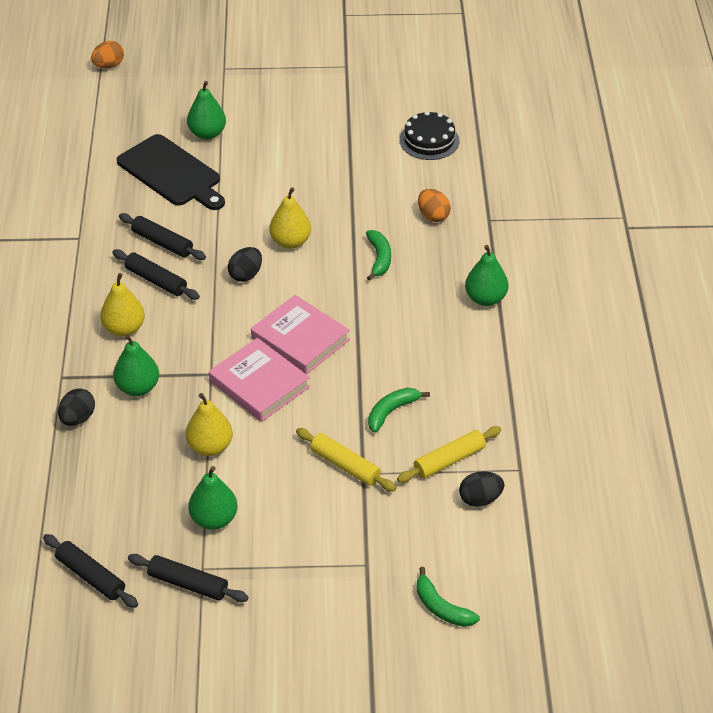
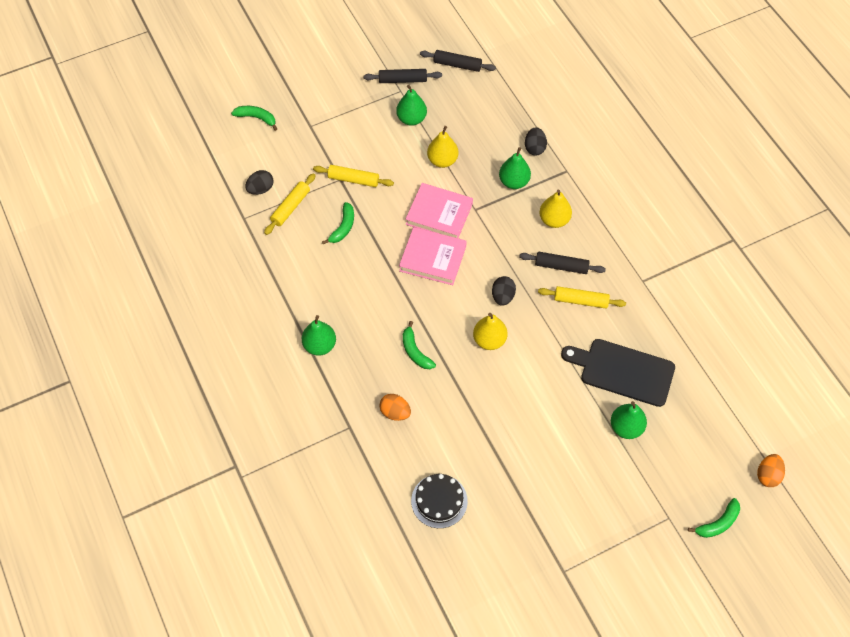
camera: 155 degrees right, 15 degrees up
(162, 243) = (580, 300): black rolling pin -> yellow rolling pin
(184, 52) = (718, 523): none -> green banana

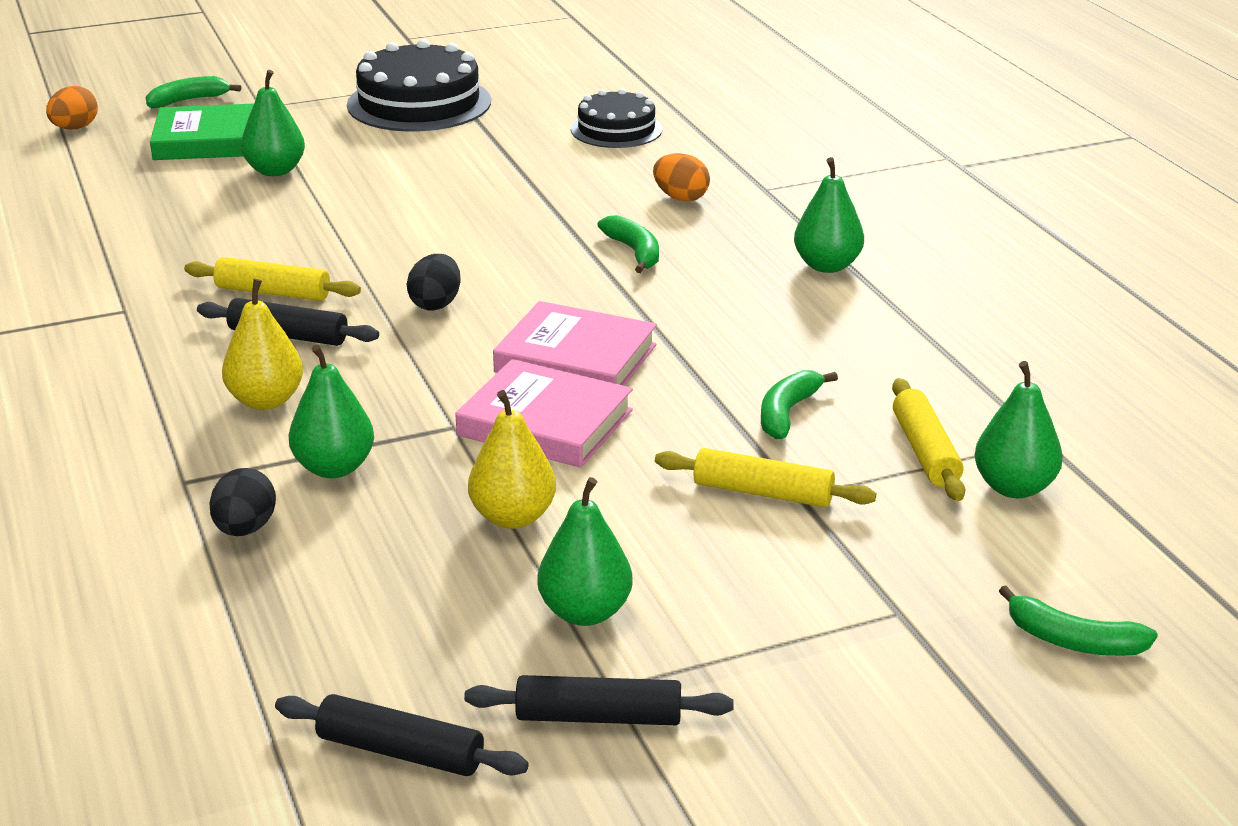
camera: 175 degrees left, 30 degrees down
(260, 189) = (1014, 487): black egg -> green pear
(291, 207) = (925, 451): yellow rolling pin -> yellow rolling pin turned 45 degrees counterclockwise
(489, 340) = (483, 258): yellow pear -> none
(570, 531) = (419, 103): none -> black cake
(623, 371) = (242, 218): black cutting board -> none
(679, 464) = (209, 140): none -> green book

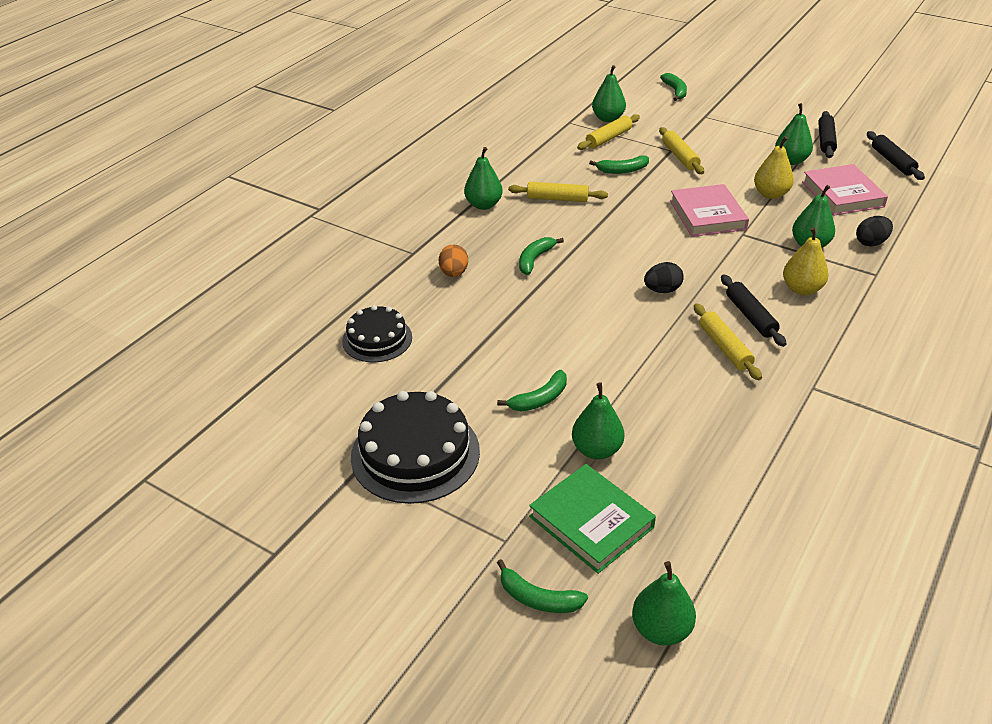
camera: 125 degrees left, 10 degrees up
(75, 128) = (661, 629): orange egg -> green pear
(386, 170) = (539, 399): none -> green banana
(576, 358) = (652, 230): pink book -> pink book (842, 194)
(599, 717) = (825, 140): black rolling pin -> black rolling pin turned 45 degrees clockwise
(770, 323) = (557, 199): none -> yellow rolling pin

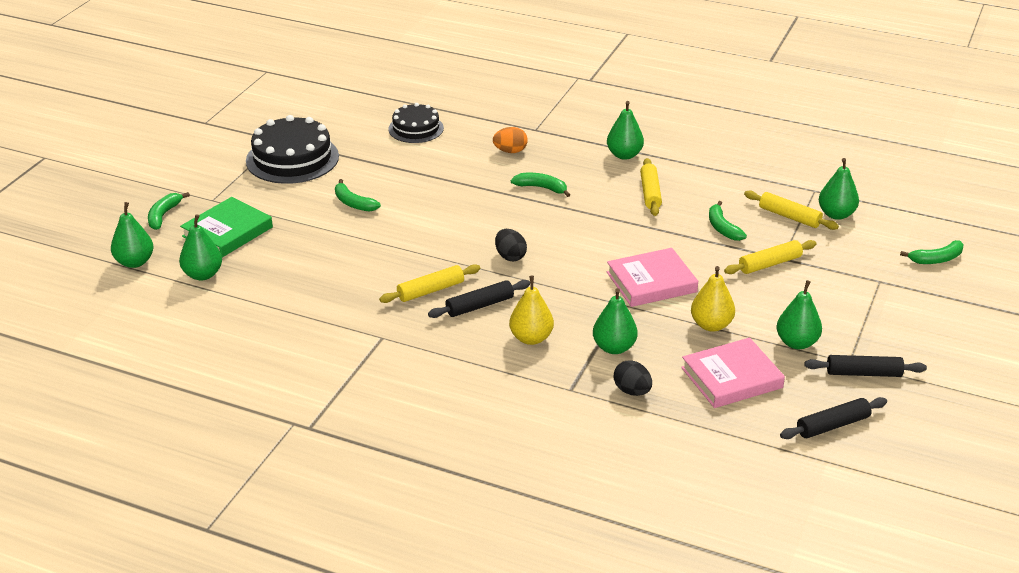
camera: 80 degrees right, 5 degrees down
(596, 450) = (299, 231): green pear -> green pear (203, 275)

